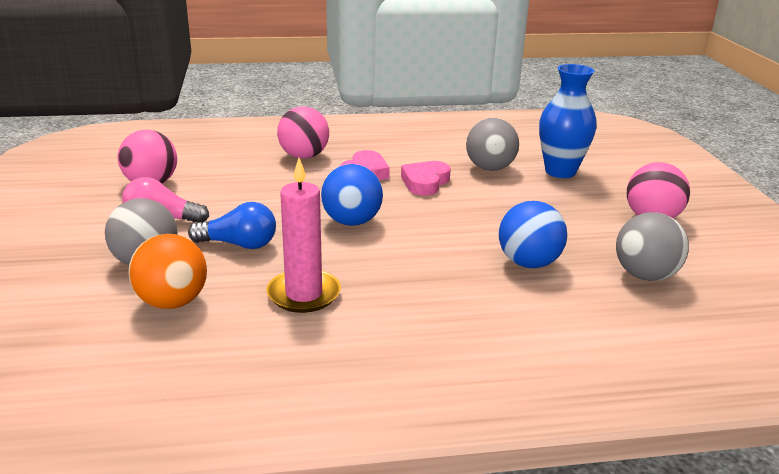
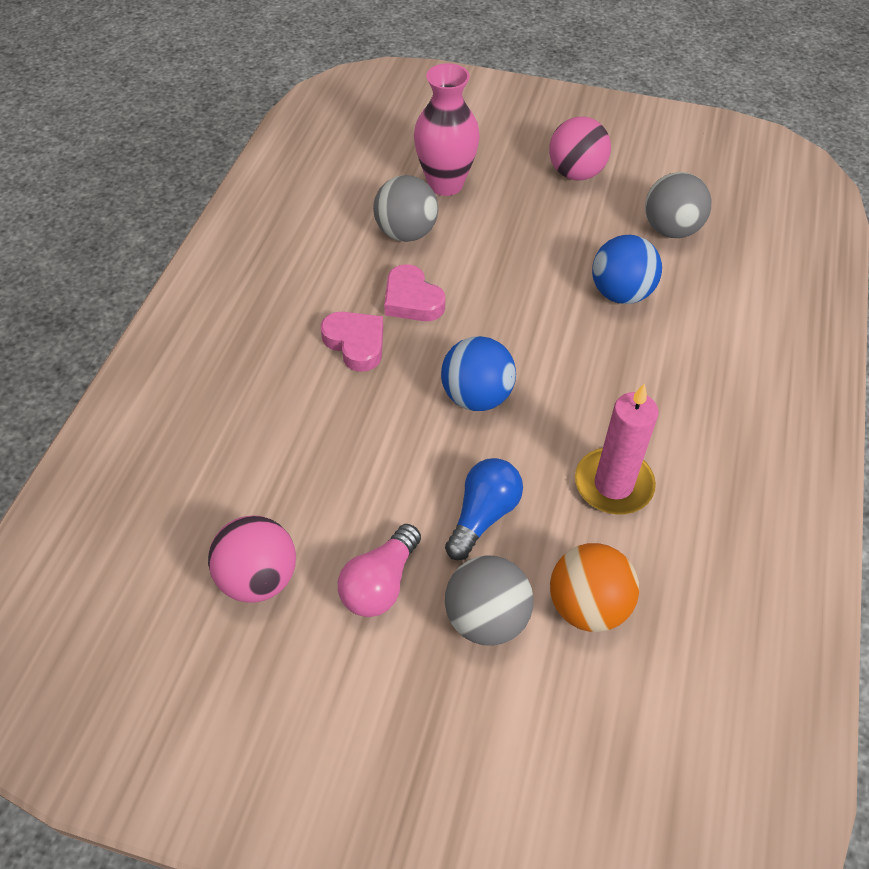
camera: 65 degrees left, 25 degrees up
(304, 156) = (268, 386): pink ball -> none
(560, 171) = (445, 184): blue vase -> pink vase

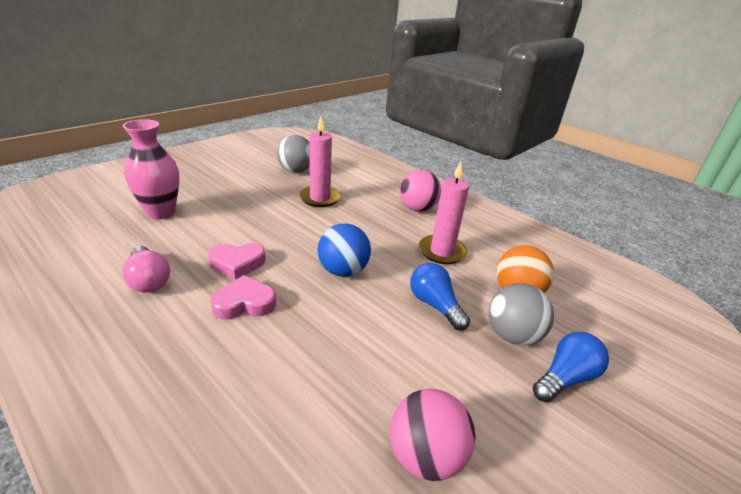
camera: 65 degrees left, 20 degrees down
(380, 583) = (465, 376): pink light bulb -> pink light bulb (149, 280)
(406, 233) = (177, 242): grey ball -> none
(446, 694) = (565, 378): none -> blue light bulb
(576, 173) = (221, 175): pink ball -> pink ball (417, 209)
(621, 293) = (320, 198): blue ball -> pink candle

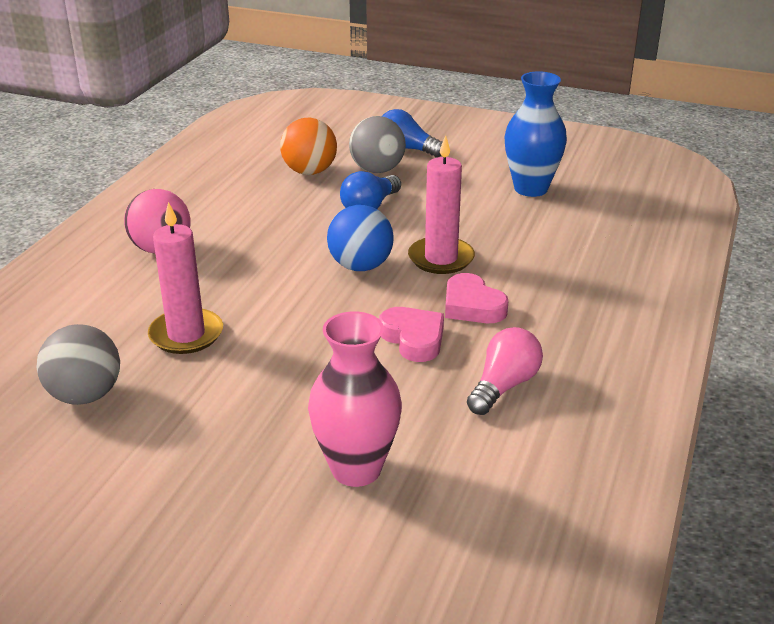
camera: 110 degrees left, 0 degrees up
(425, 456) = (531, 189): pink ball -> blue vase
(442, 251) = (265, 217): pink candle -> pink candle (441, 258)

